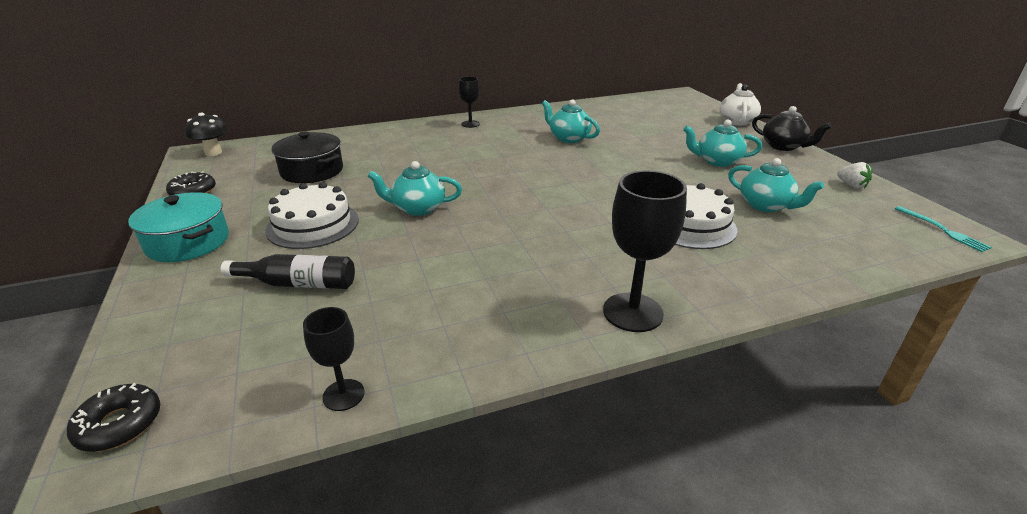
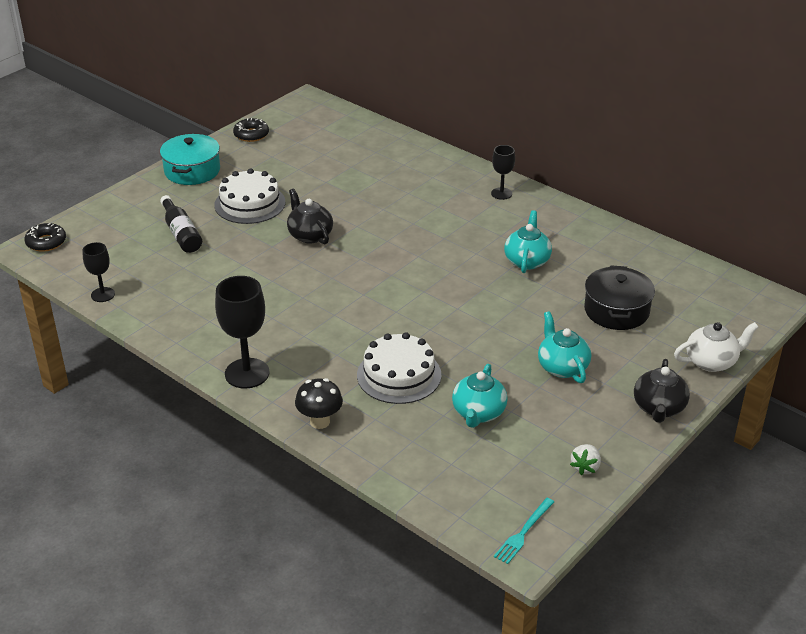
camera: 60 degrees right, 5 degrees up
(213, 152) = (314, 106): black mushroom -> black mushroom (320, 422)
(312, 171) = (325, 162): black pot -> black pot (616, 310)
(418, 208) = (310, 235): turquoise teapot -> black teapot

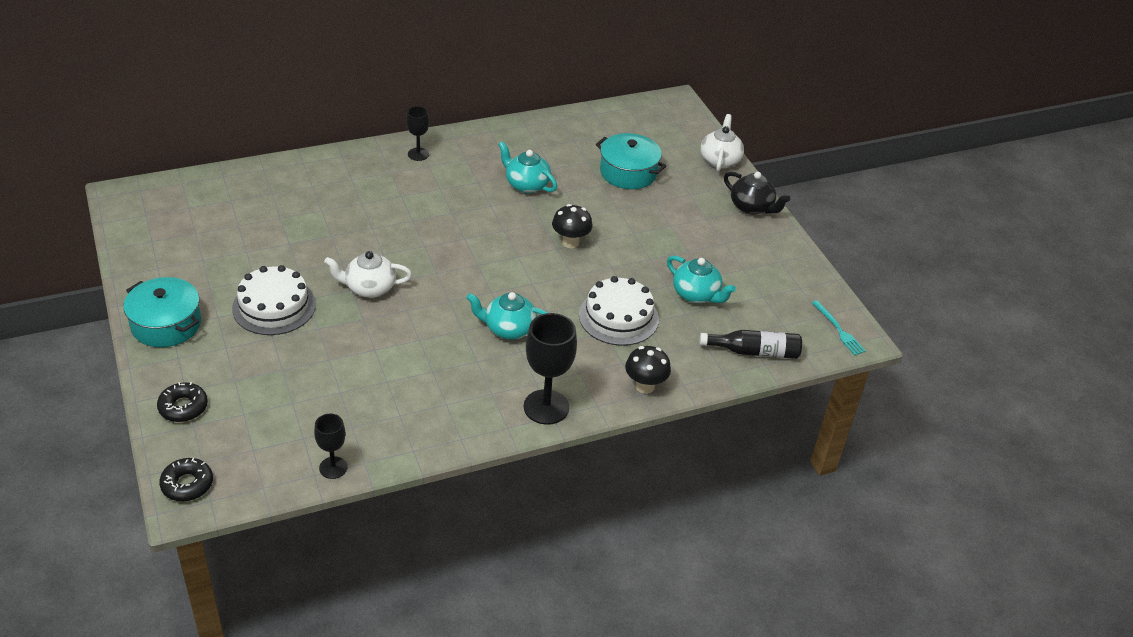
camera: 65 degrees left, 5 degrees up
(181, 233) = (278, 373): black bottle -> black bottle (754, 352)
(251, 135) = (143, 258): black donut -> black donut (183, 407)
(310, 235) = (369, 288): black teapot -> white teapot
(473, 312) = (570, 242): none -> black mushroom
(562, 367) = (674, 229): turquoise teapot -> turquoise teapot (508, 329)
(585, 467) = (790, 270): white strawberry -> none
(616, 310) = (628, 172): black pot -> turquoise pot

